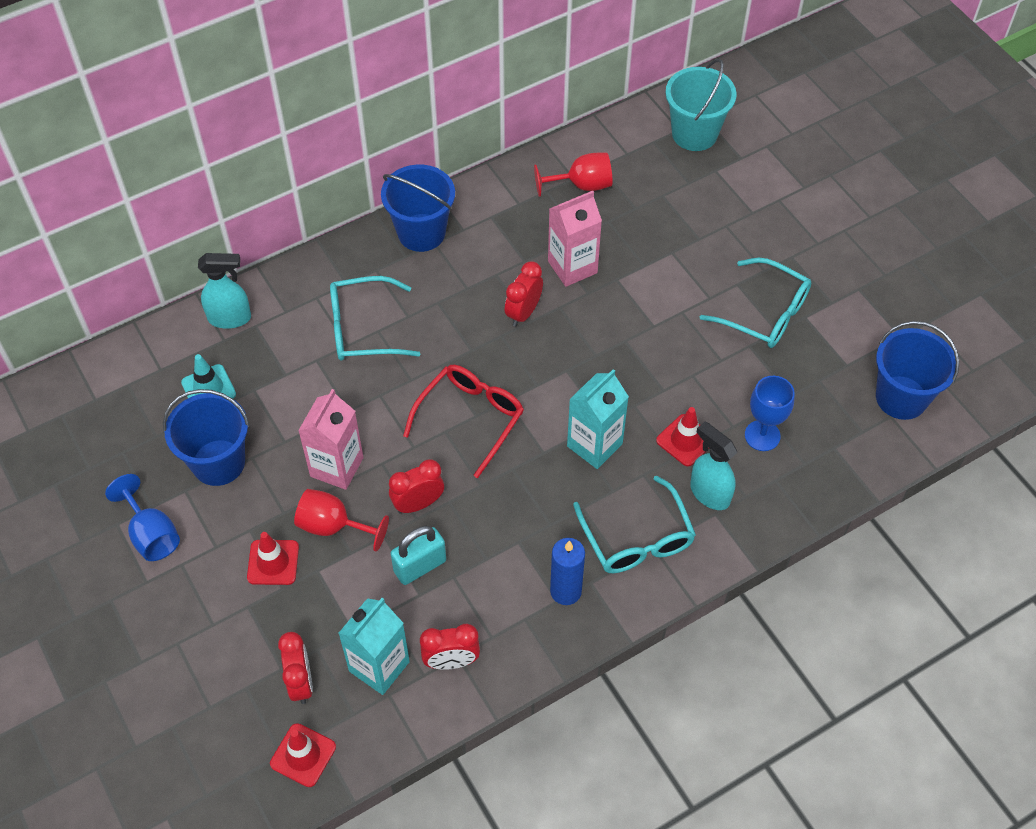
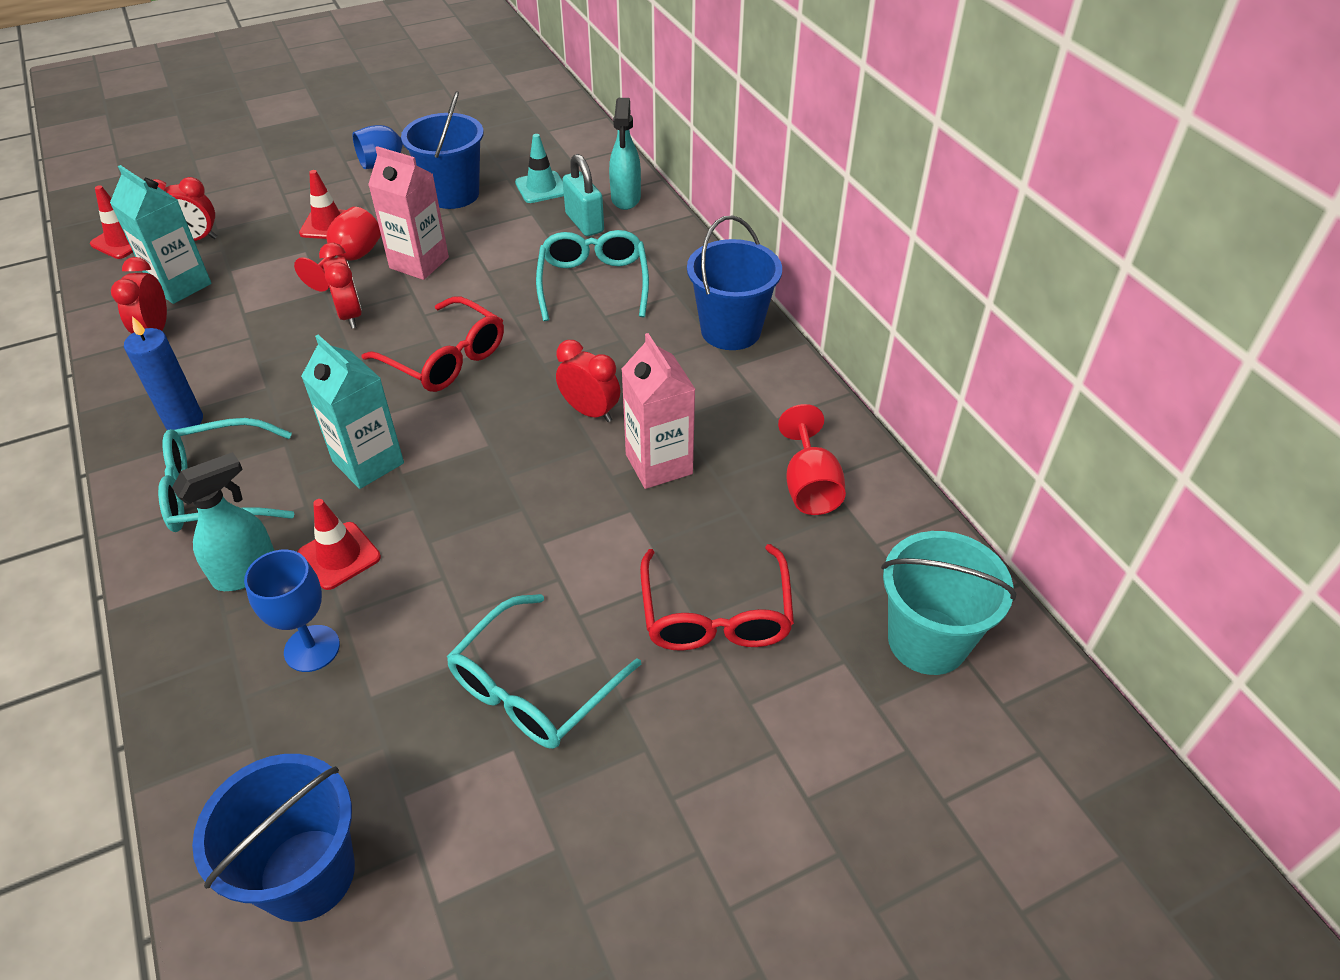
camera: 95 degrees right, 10 degrees down
(420, 566) = (275, 314): turquoise padlock -> turquoise padlock (584, 223)
(695, 229) = (716, 614): none -> red glasses

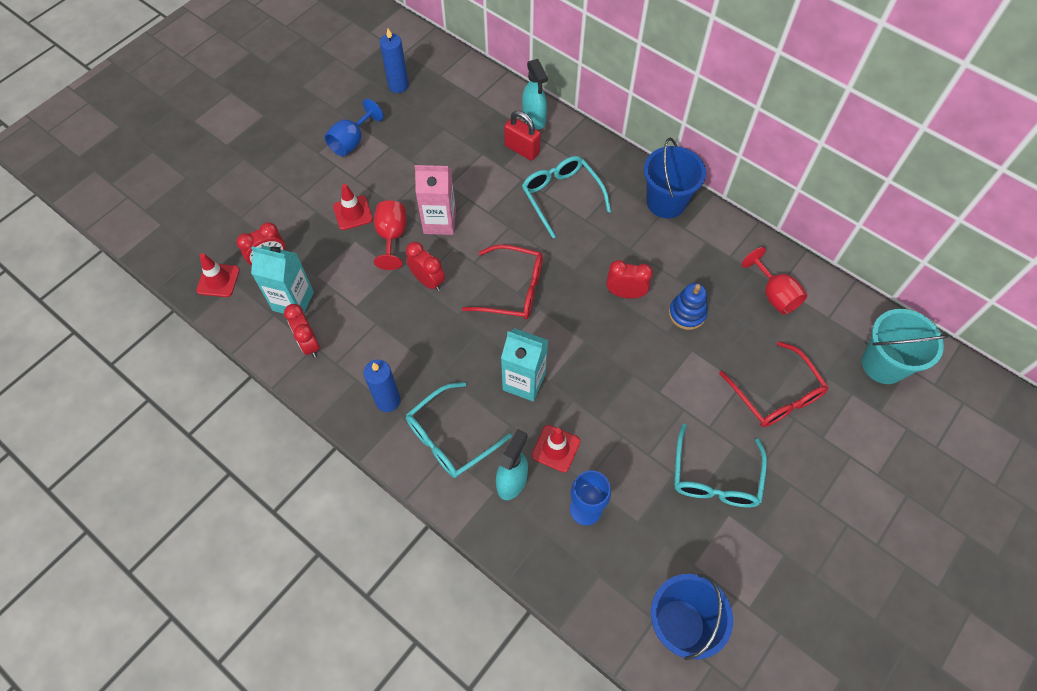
camera: 25 degrees left, 15 degrees up
(453, 194) = (417, 155): blue bucket -> none
(491, 127) = (398, 86): none -> blue candle
(541, 188) = (472, 129): turquoise traffic cone -> none
(584, 223) = (522, 149): turquoise padlock -> red padlock
(659, 464) = (687, 313): pink carton -> blue stacking toy

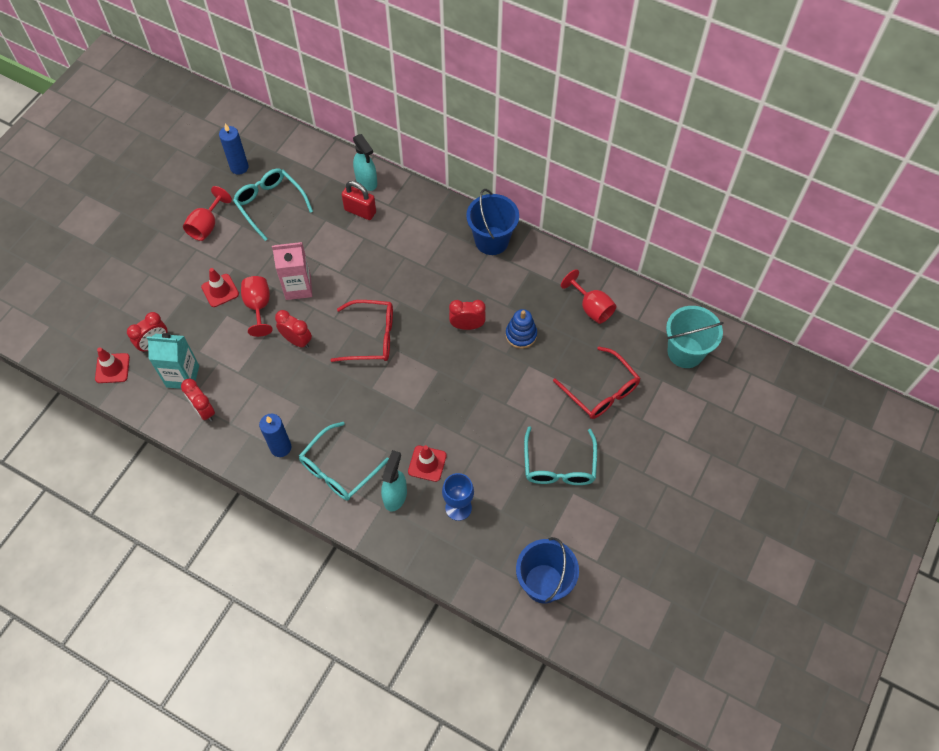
camera: 10 degrees left, 0 degrees up
(352, 141) = (207, 225): blue goblet -> red goblet
(524, 381) = (392, 413): turquoise carton -> none
(561, 197) = (401, 249): turquoise glasses -> turquoise glasses (270, 204)

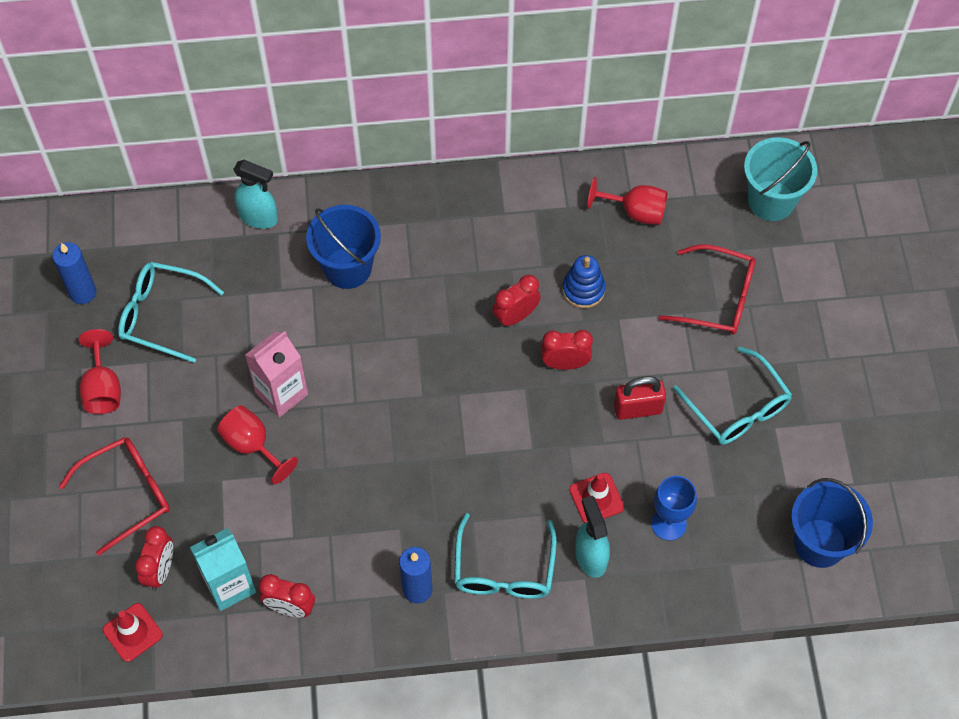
camera: 35 degrees left, 0 degrees up
(220, 290) = (188, 456): red traffic cone -> none
(297, 340) = (333, 456): red clock -> red clock (565, 364)
(360, 211) = (281, 257): red padlock -> red padlock (638, 409)
(371, 337) = (417, 397): red glasses -> red glasses (127, 494)
(491, 241) = (464, 201): blue bucket -> blue bucket (347, 268)

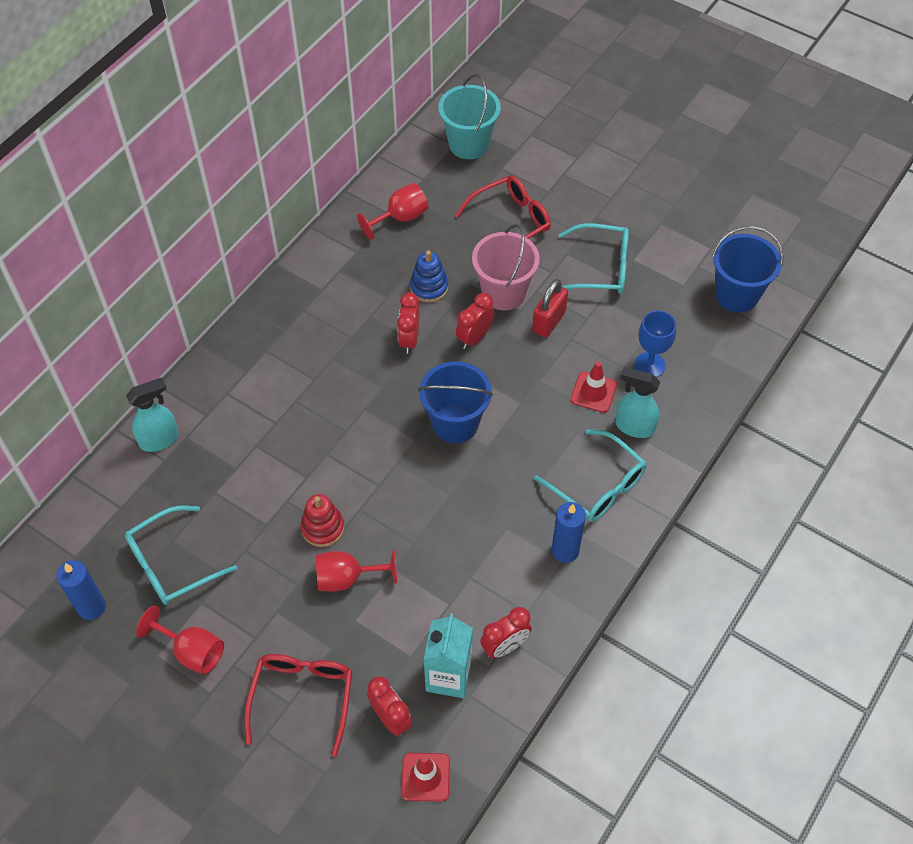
camera: 50 degrees left, 5 degrees down
(281, 393) = (322, 528): pink carton -> red stacking toy
(347, 268) = (263, 412): blue bucket -> blue bucket (455, 423)
(634, 351) = (504, 293): none -> pink bucket

